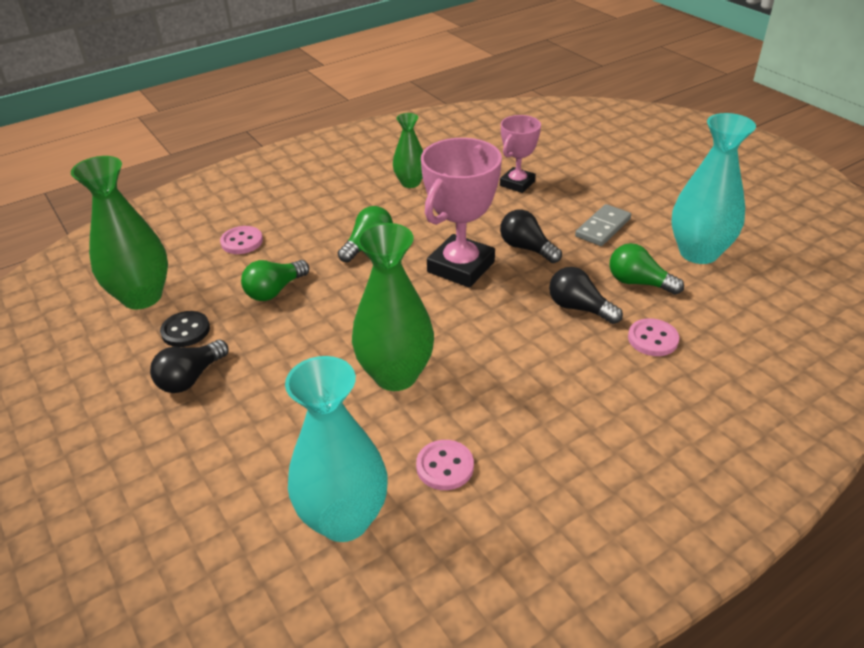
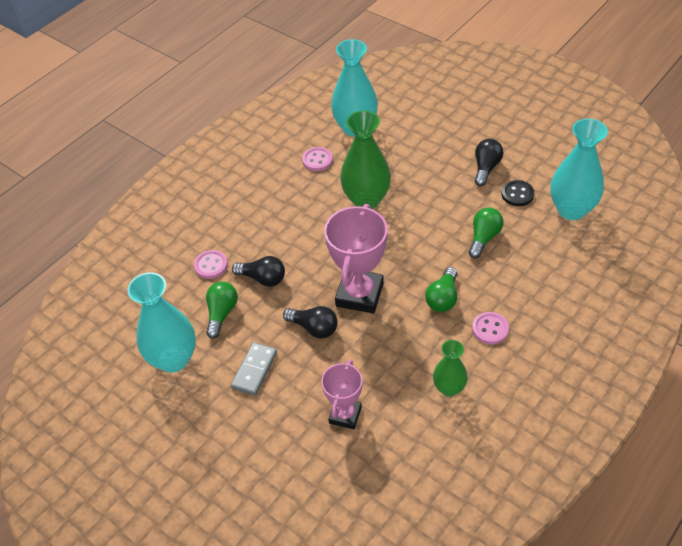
camera: 165 degrees right, 10 degrees up
(142, 297) = (571, 210): green vase -> turquoise vase
(242, 242) = (546, 275): pink button -> pink button (490, 329)
(638, 282) = (221, 313): green light bulb -> green light bulb turned 90 degrees counterclockwise

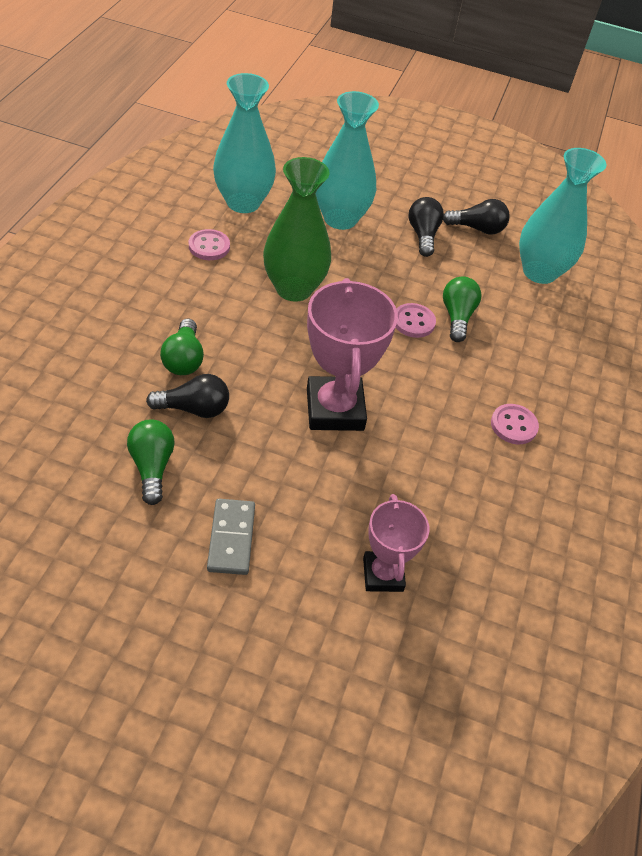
camera: 30 degrees left, 0 degrees up
(174, 359) = (102, 547): turquoise vase -> turquoise vase (340, 219)
(211, 265) = (111, 402): pink button -> pink button (413, 322)
(314, 328) = (292, 464): black light bulb -> black light bulb (477, 228)
(443, 298) = (441, 397): green light bulb -> green light bulb (184, 359)
(449, 388) = (498, 509): green vase -> none
(517, 194) = (472, 261): black button -> none

